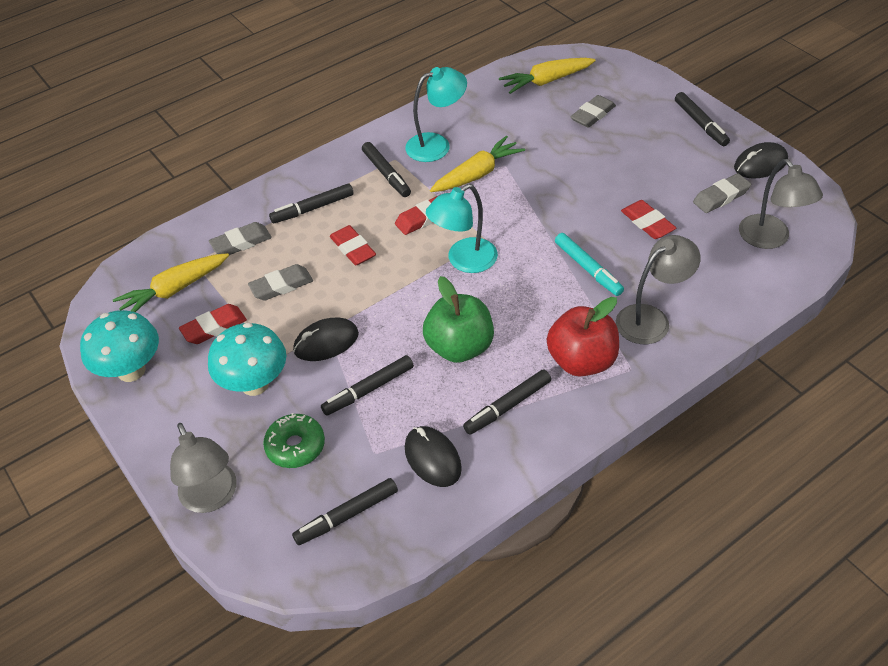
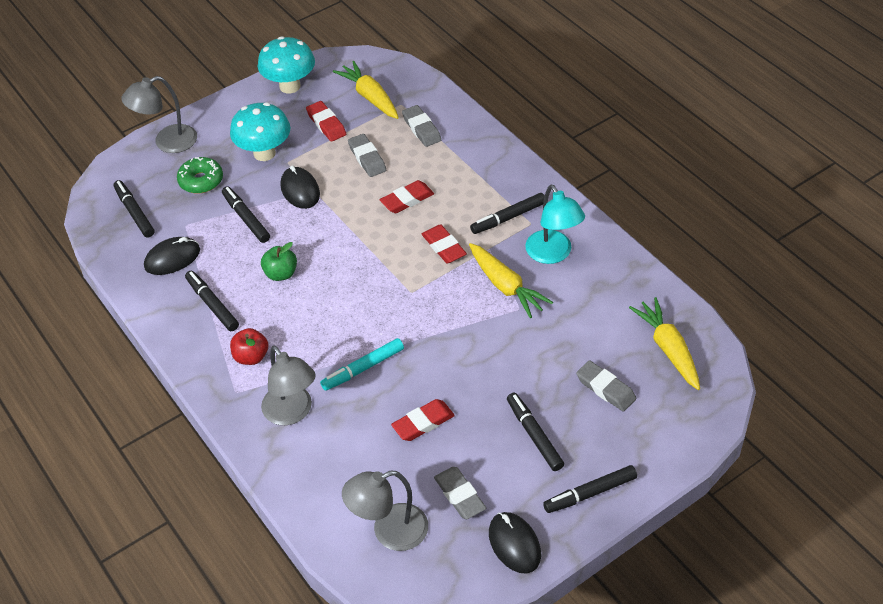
camera: 90 degrees right, 0 degrees up
(313, 208) = (462, 170): black marker -> black marker (534, 435)
(459, 347) = (281, 274): green apple -> green apple, size x0.59
(464, 261) = (383, 276): turquoise lamp -> none
(581, 361) = (251, 357): red apple -> red apple, size x0.59

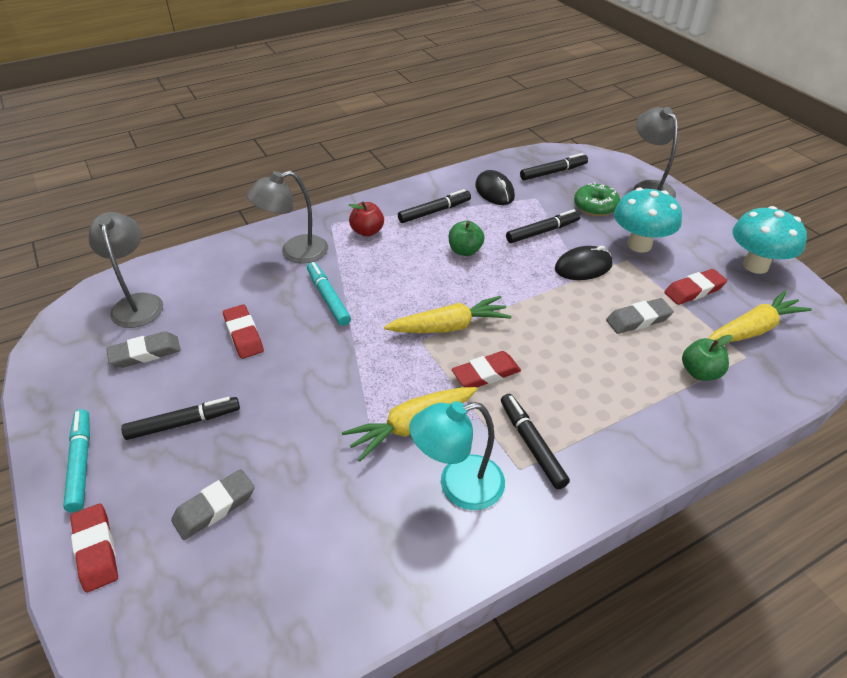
camera: 95 degrees right, 5 degrees down
(407, 200) = (567, 348): red eraser -> red eraser (96, 550)
(421, 129) = (700, 372): grey eraser -> green apple
(514, 544) = (66, 388): black mouse -> none
(590, 493) = (81, 463): black marker -> turquoise marker
(668, 349) = (248, 603): yellow carrot -> yellow carrot (449, 327)

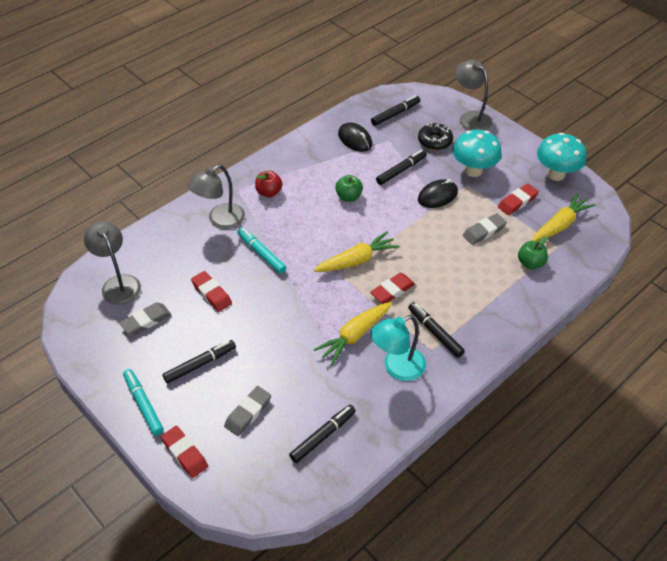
camera: 15 degrees left, 5 degrees up
(434, 211) = (314, 166): black marker -> black marker (323, 436)
(595, 206) = (434, 141): green donut -> black donut

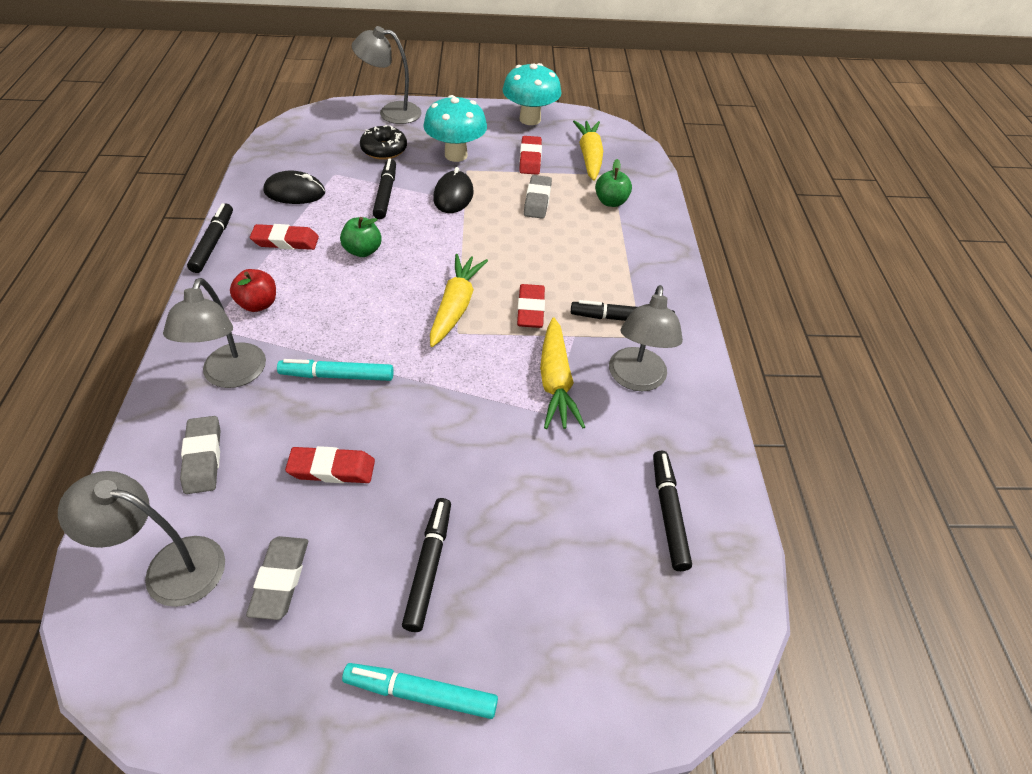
camera: 50 degrees left, 0 degrees up
(185, 453) = (557, 697): red eraser -> red eraser (285, 241)
(248, 413) = (562, 567): grey eraser -> grey eraser (203, 458)
(395, 114) = (309, 146): black marker -> black marker (213, 243)
(397, 368) = (636, 379): turquoise lamp -> grey lamp

